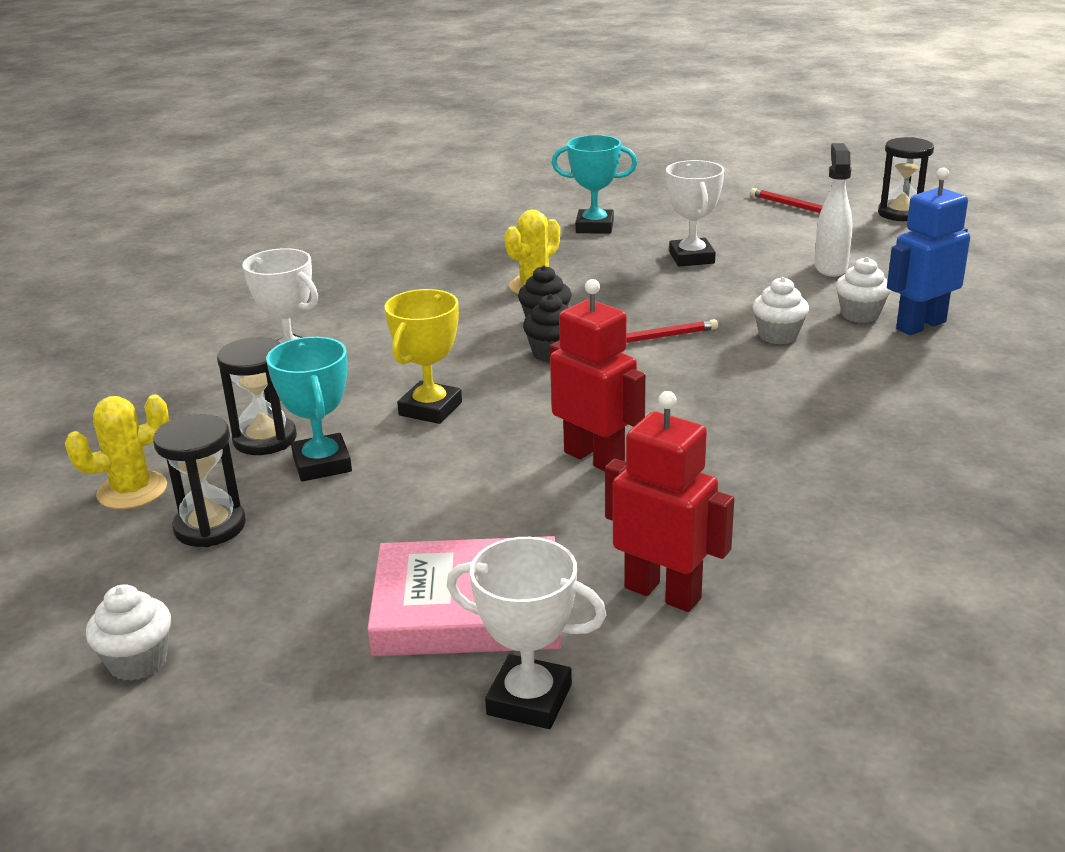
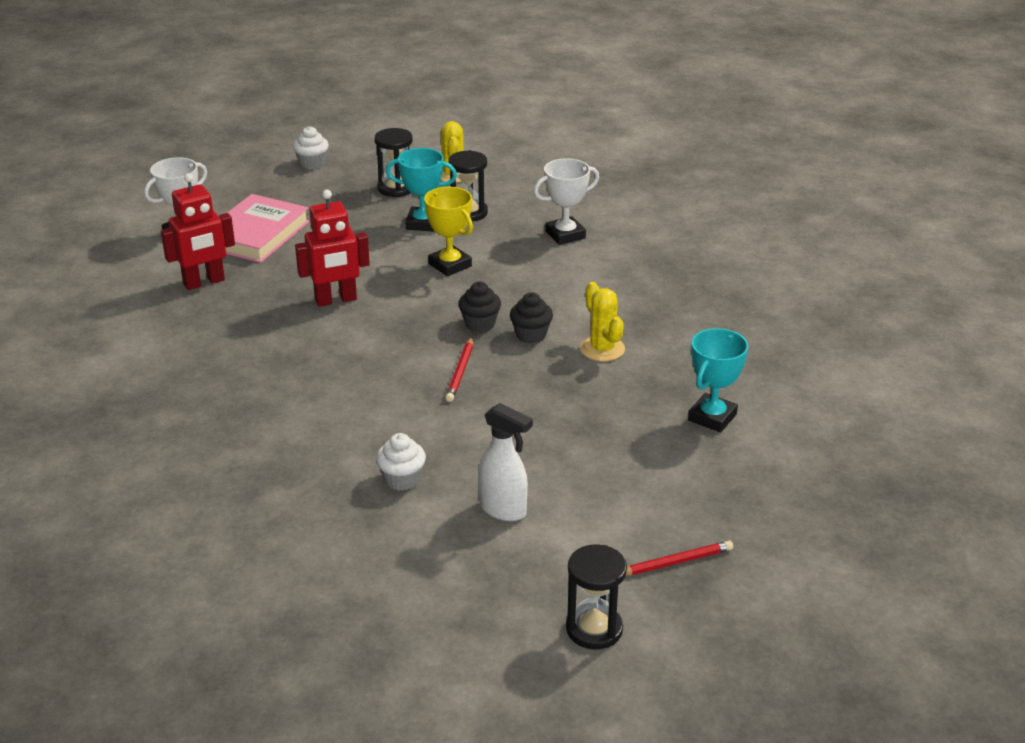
camera: 115 degrees right, 5 degrees up
(691, 258) = (592, 443): white trophy -> none
(778, 336) = (409, 424): white cupcake -> none
(920, 325) = (354, 500): blue robot -> none

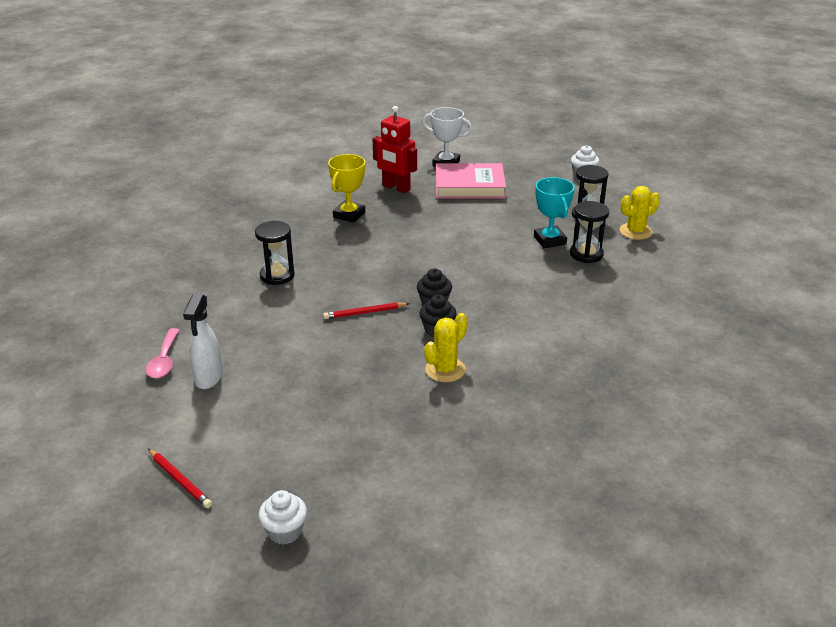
camera: 65 degrees right, 0 degrees up
(336, 300) = (415, 238): red robot -> none
(402, 479) = (222, 326): white cupcake -> white cupcake (285, 532)
(440, 539) = (164, 360): none -> pink spoon
(450, 265) = (502, 268): yellow trophy -> yellow trophy (349, 215)
(565, 235) = (600, 306): white trophy -> none
(594, 629) = (88, 457): black hourglass -> black hourglass (277, 275)
(712, 417) = (387, 454): turquoise trophy -> none

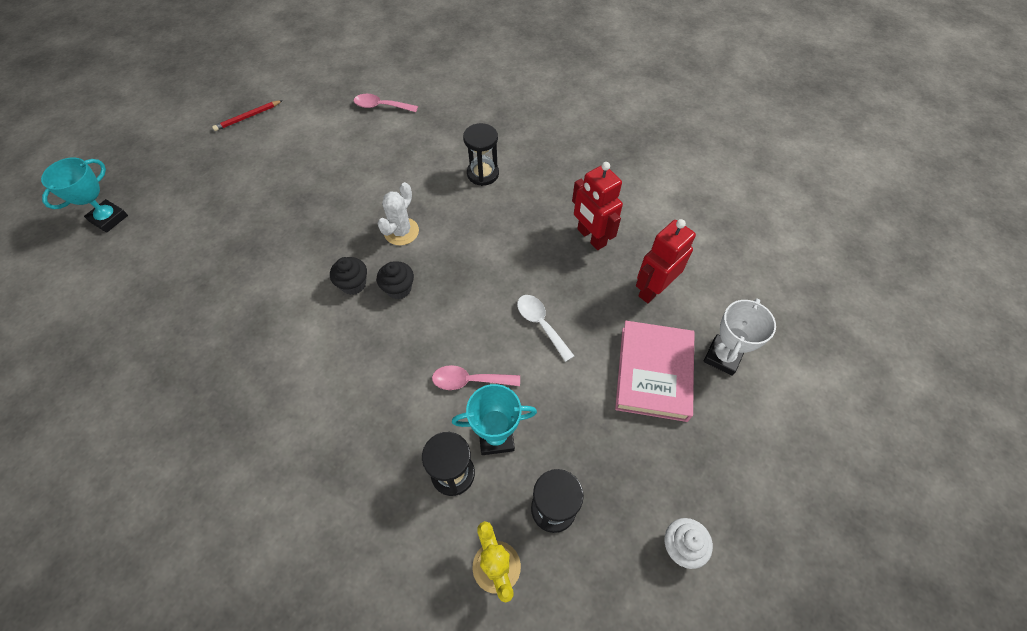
camera: 100 degrees right, 25 degrees up
(208, 378) = (349, 130): white spray bottle -> none
(285, 532) = (171, 165): white cupcake -> none
(349, 215) = (591, 237): yellow trophy -> red robot
(364, 313) = (401, 231): red pencil -> white cactus
(396, 563) = (109, 218): none -> turquoise trophy
(445, 230) = (541, 324): none -> white spoon
(445, 370) = (293, 280): yellow cactus -> none
(510, 256) = (470, 380): none -> pink spoon

